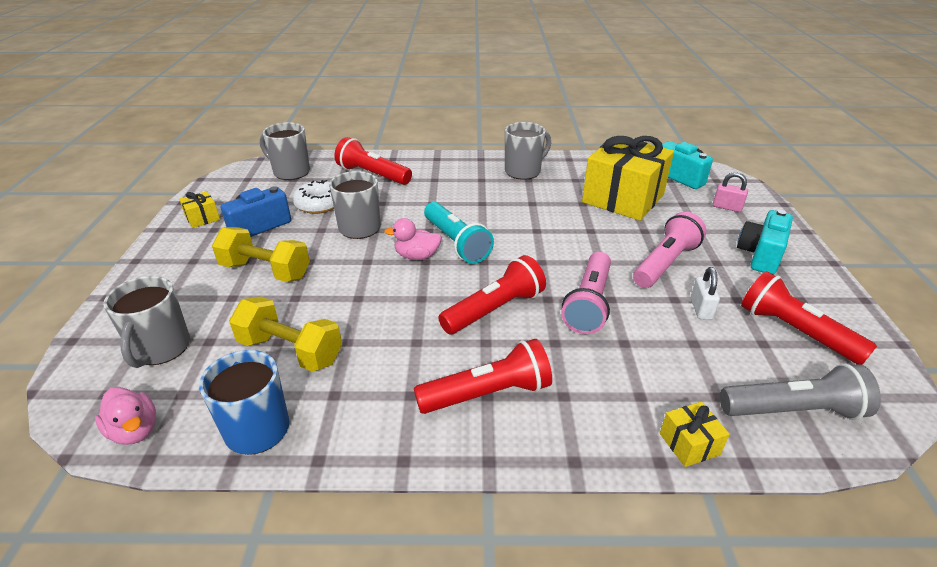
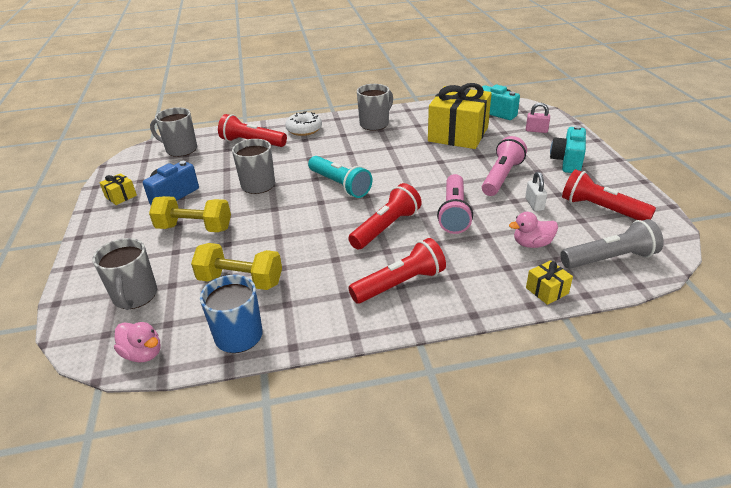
camera: 10 degrees left, 0 degrees up
(319, 204) = (216, 172): white donut -> white donut (304, 129)
(417, 256) = (313, 199): pink duck -> pink duck (532, 244)

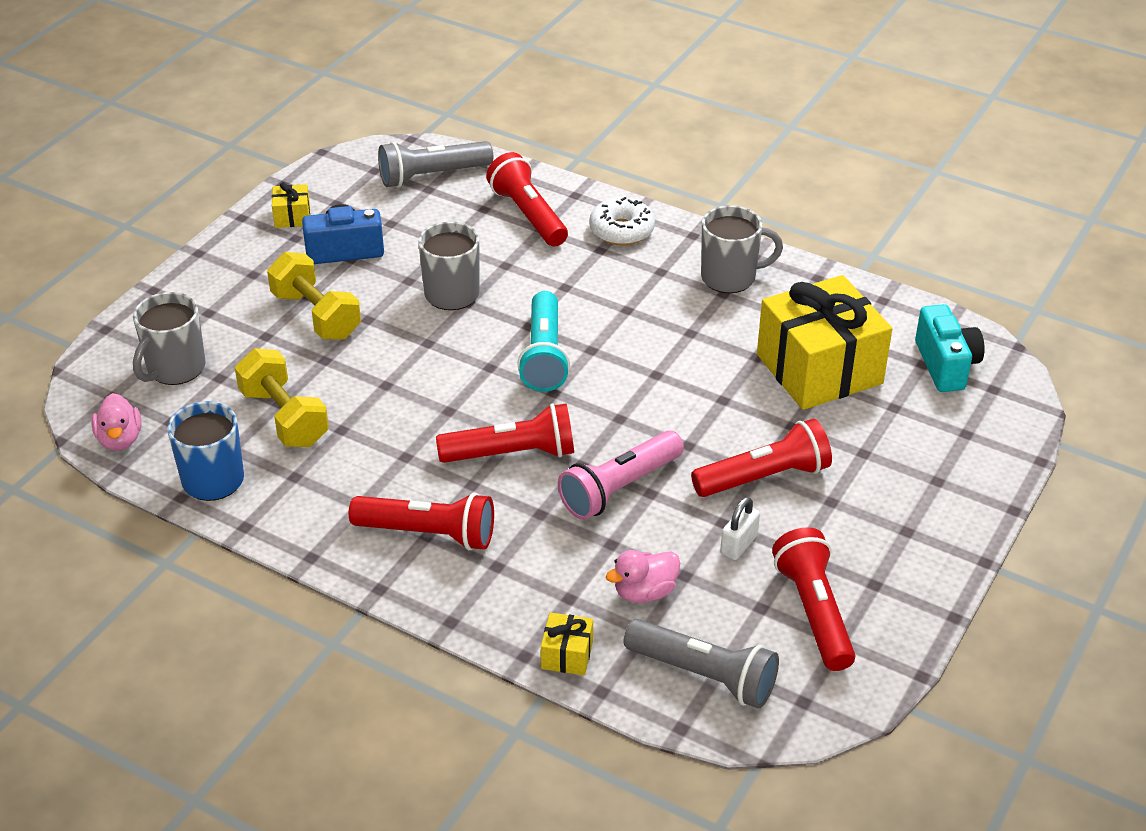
camera: 40 degrees right, 5 degrees up
(180, 149) = (432, 176): grey mug -> grey flashlight
(501, 177) = (764, 477): pink flashlight -> red flashlight
(532, 244) = (644, 592): pink duck -> pink duck turned 60 degrees counterclockwise
(536, 130) = (948, 435): pink padlock -> none
(567, 161) = (900, 515): turquoise camera -> none

